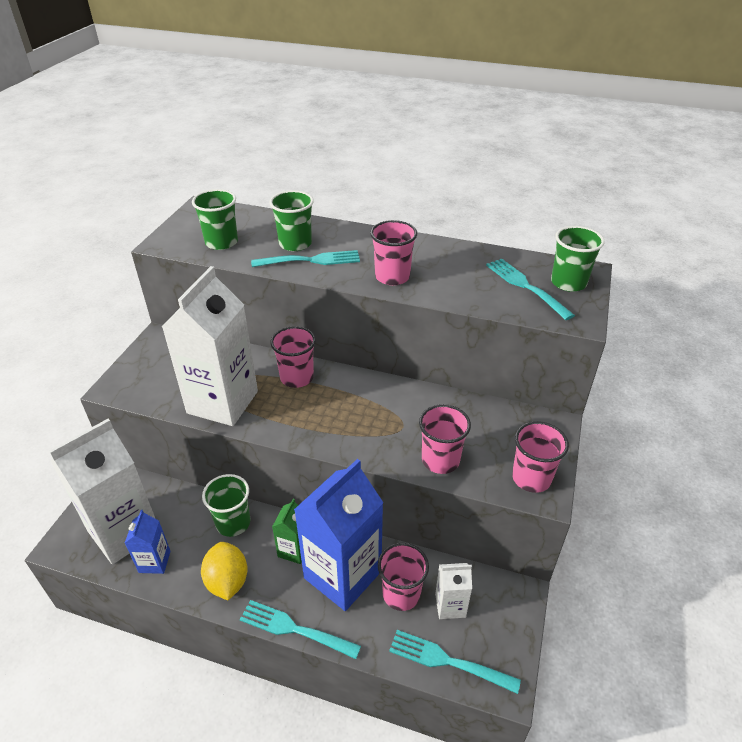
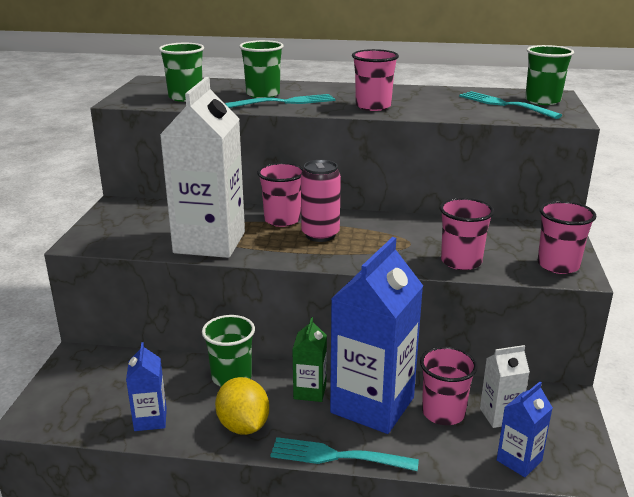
camera: 10 degrees left, 15 degrees down
(124, 532) = (104, 399): white carton -> none
(324, 404) = (320, 235): none -> pink can
(449, 661) = (519, 460): turquoise fork -> blue carton

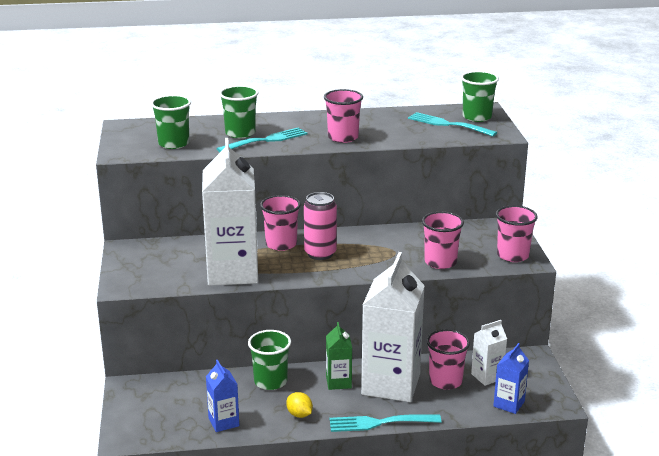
camera: 15 degrees left, 0 degrees up
(243, 426) = (299, 414): yellow lemon -> yellow lemon, size x0.59
(372, 405) = (391, 384): blue carton -> white carton

